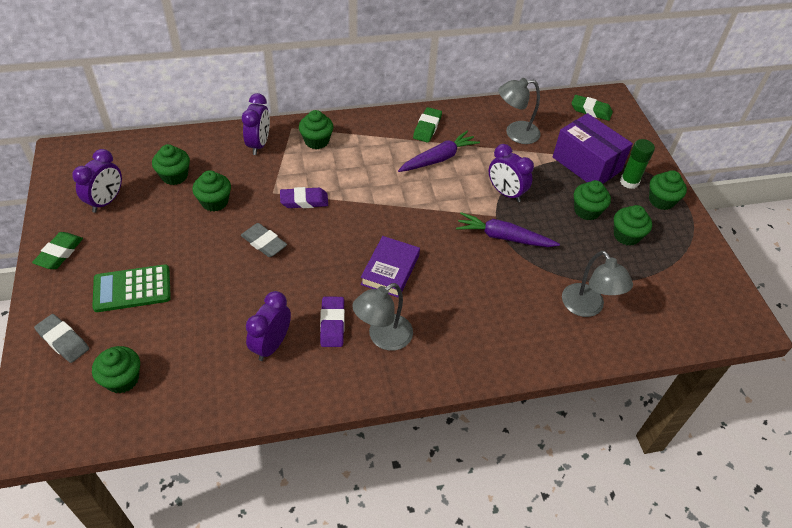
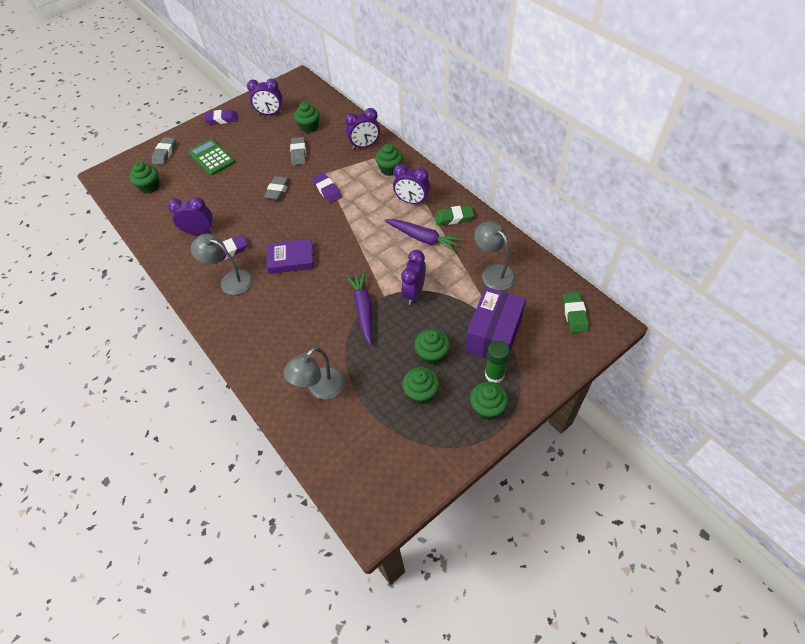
camera: 70 degrees right, 5 degrees up
(59, 253) = (222, 119): green eraser -> purple eraser
(215, 202) = (299, 153): green cupcake -> grey eraser
(380, 145) = (412, 201): none -> purple clock

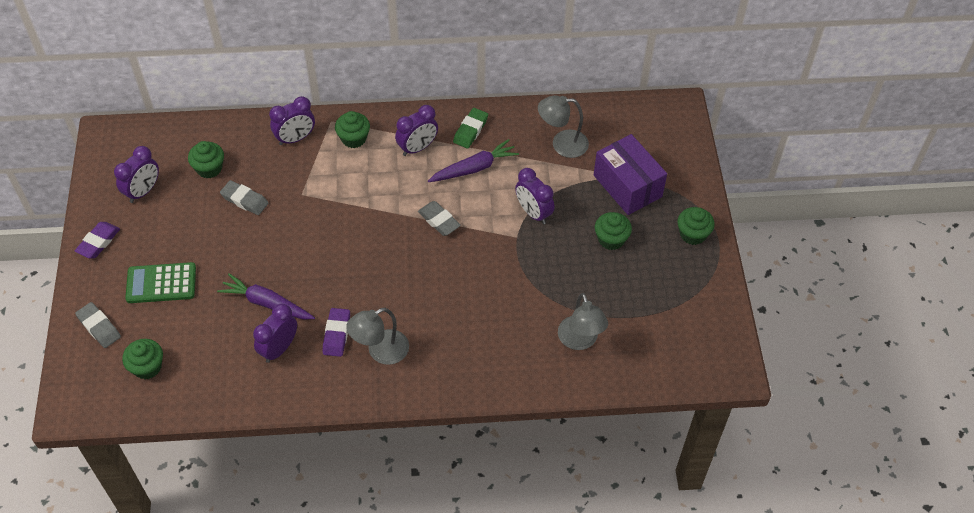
camera: 60 degrees left, 0 degrees up
(278, 190) = (286, 247): grey eraser -> grey eraser (439, 221)
(291, 259) = (400, 285): purple book -> none
(327, 190) = (330, 206): purple eraser -> none
(363, 309) = (518, 261): purple carrot -> purple carrot (267, 303)
(365, 146) = (295, 138): purple clock -> purple clock turned 45 degrees clockwise
(421, 392) = (643, 270): green cupcake -> none
(494, 374) = (666, 210): green glue stick -> none
(574, 314) = (652, 121): green eraser -> none

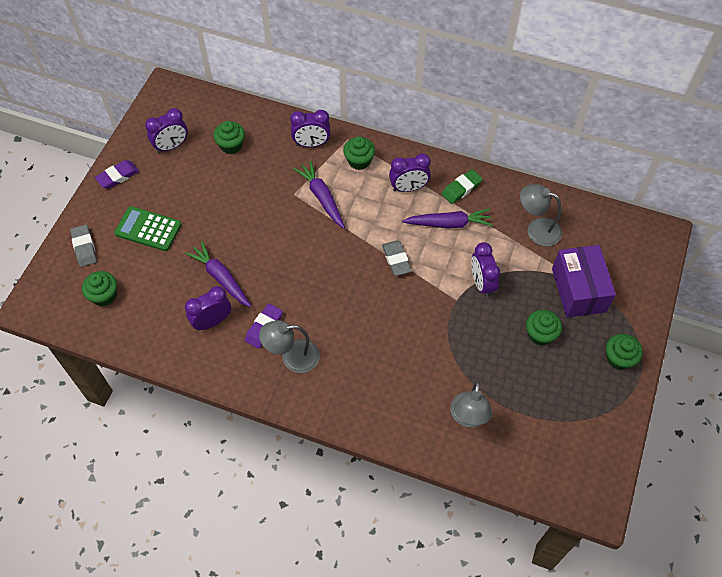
camera: 25 degrees right, 5 degrees up
(244, 200) = (246, 182): grey eraser -> none
(333, 187) = (322, 197): none -> purple carrot

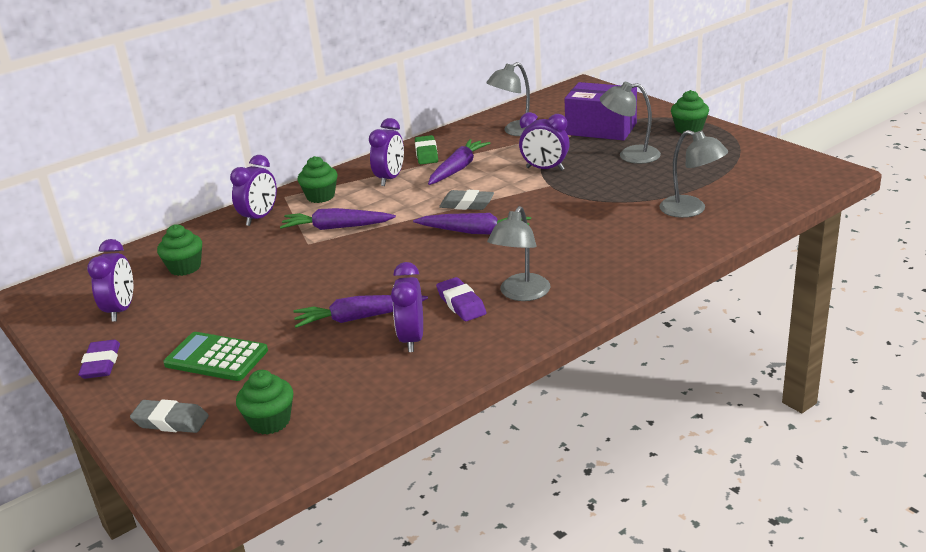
camera: 55 degrees left, 30 degrees down
(148, 229) = (216, 358): green calculator -> green calculator turned 60 degrees clockwise
(359, 286) = (475, 232): none -> purple carrot
(540, 334) = (630, 155): green cupcake -> grey lamp

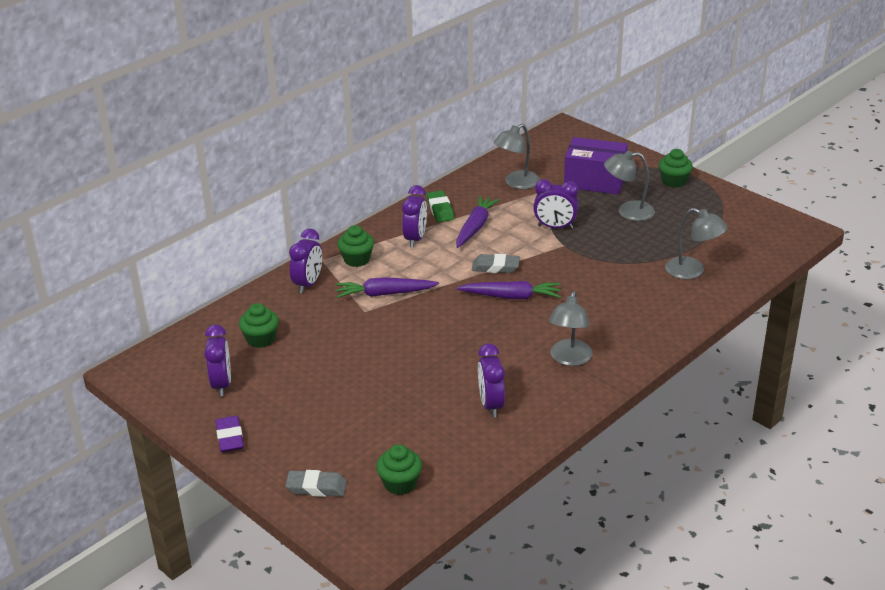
camera: 10 degrees left, 5 degrees up
(216, 358) = (329, 428): green calculator -> none
(358, 318) = (438, 386): purple carrot -> none
(461, 304) = (521, 370): purple eraser -> none

